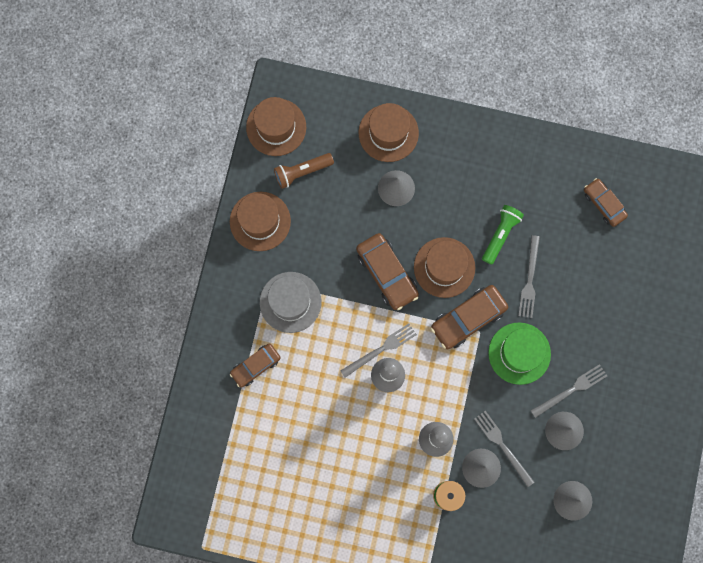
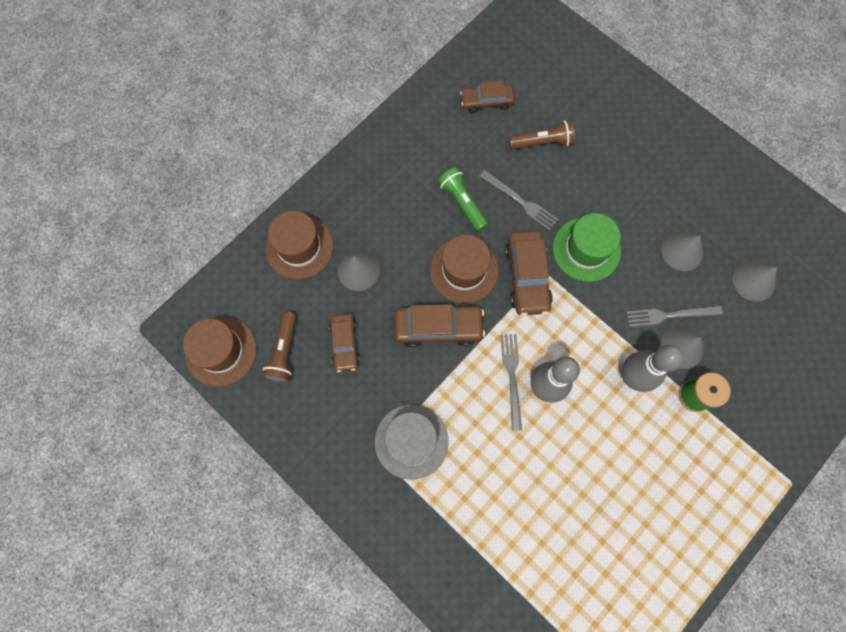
camera: 60 degrees left, 5 degrees down
(255, 366) = (458, 518): brown car -> brown car (345, 344)
(260, 221) = (308, 424): brown hat -> none
(571, 390) = (646, 224): grey fork -> none
(594, 269) = (542, 142): none -> brown flashlight

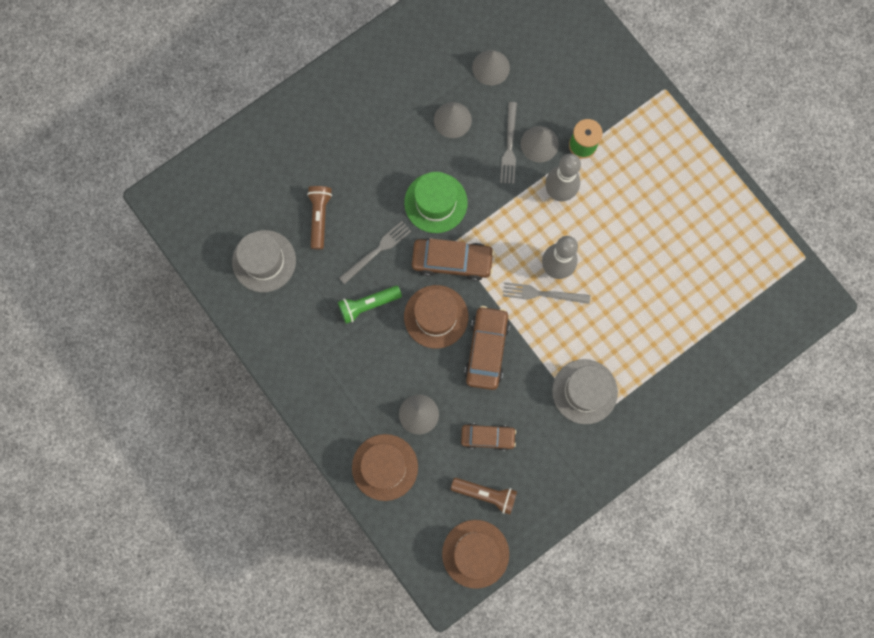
camera: 80 degrees left, 5 degrees up
(486, 101) = (264, 261): brown car -> grey hat

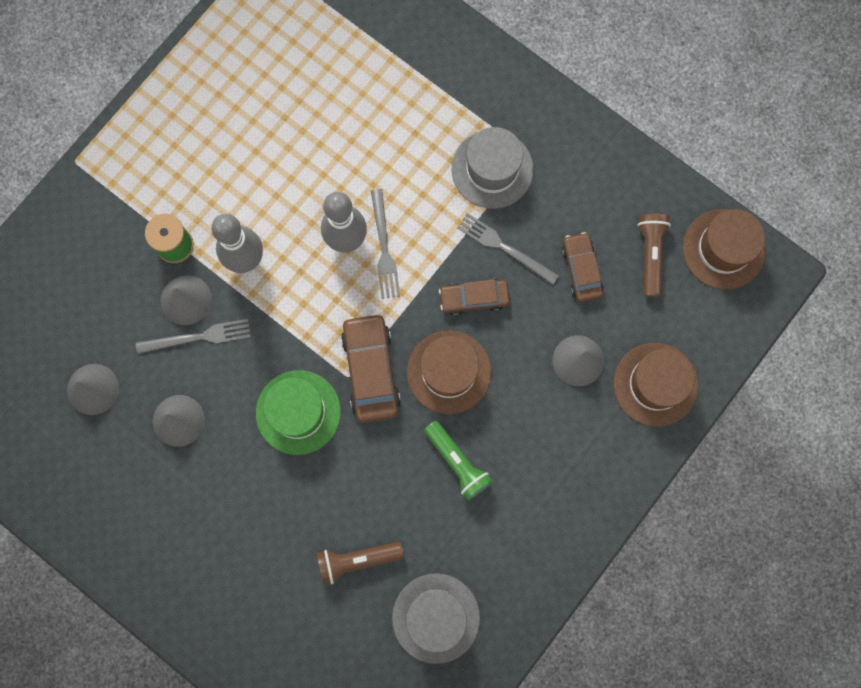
camera: 105 degrees left, 0 degrees up
(377, 251) = (383, 471): grey fork -> grey fork (504, 247)
(486, 350) = (474, 298): brown car -> brown car, size x0.65

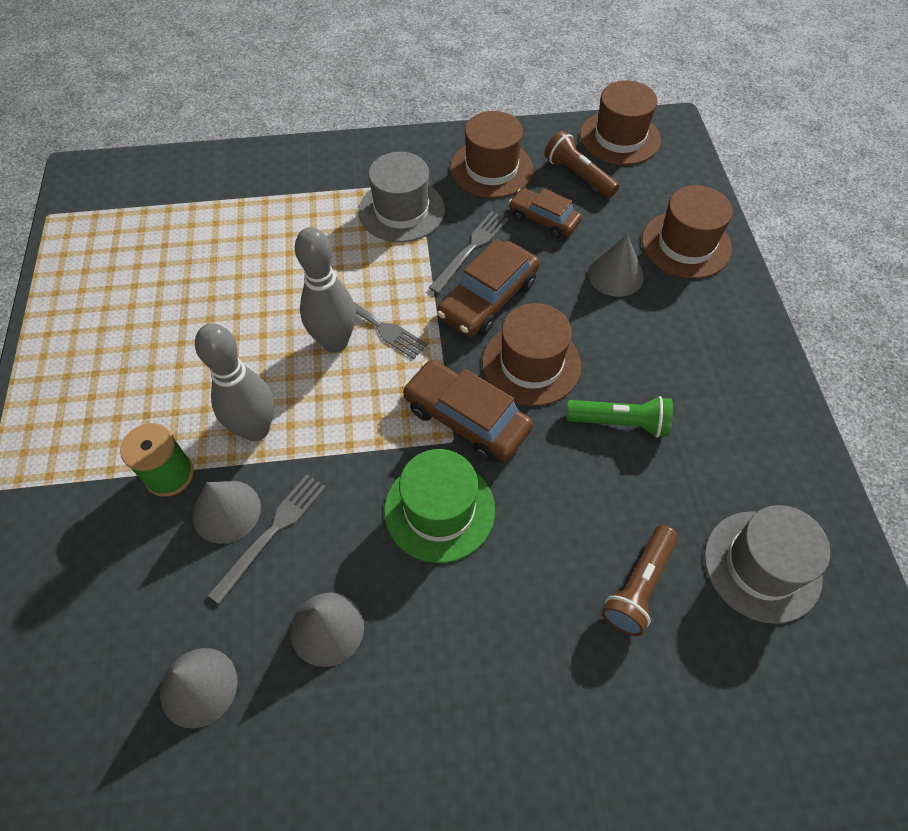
camera: 45 degrees left, 20 degrees down
(474, 298) = (488, 299): brown car -> brown car, size x1.53
(504, 247) = (470, 249): grey fork -> grey fork turned 135 degrees clockwise
(594, 189) = (491, 169): none -> brown hat

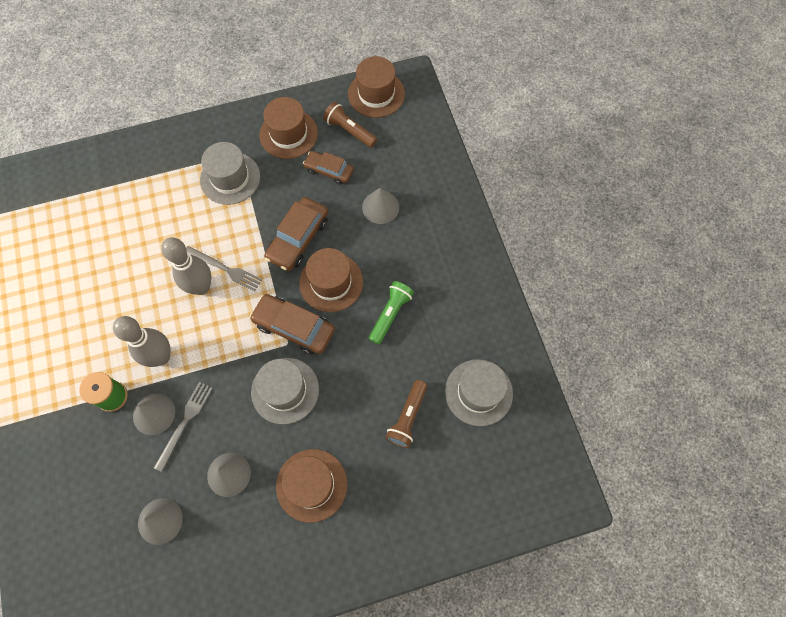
camera: 10 degrees left, 10 degrees up
(439, 510) = (285, 390): green hat -> grey hat
(470, 249) = (282, 202): grey fork -> none
(620, 423) = (390, 314): green flashlight -> green flashlight turned 60 degrees counterclockwise
(686, 244) = (426, 176): brown hat -> brown hat (311, 485)

